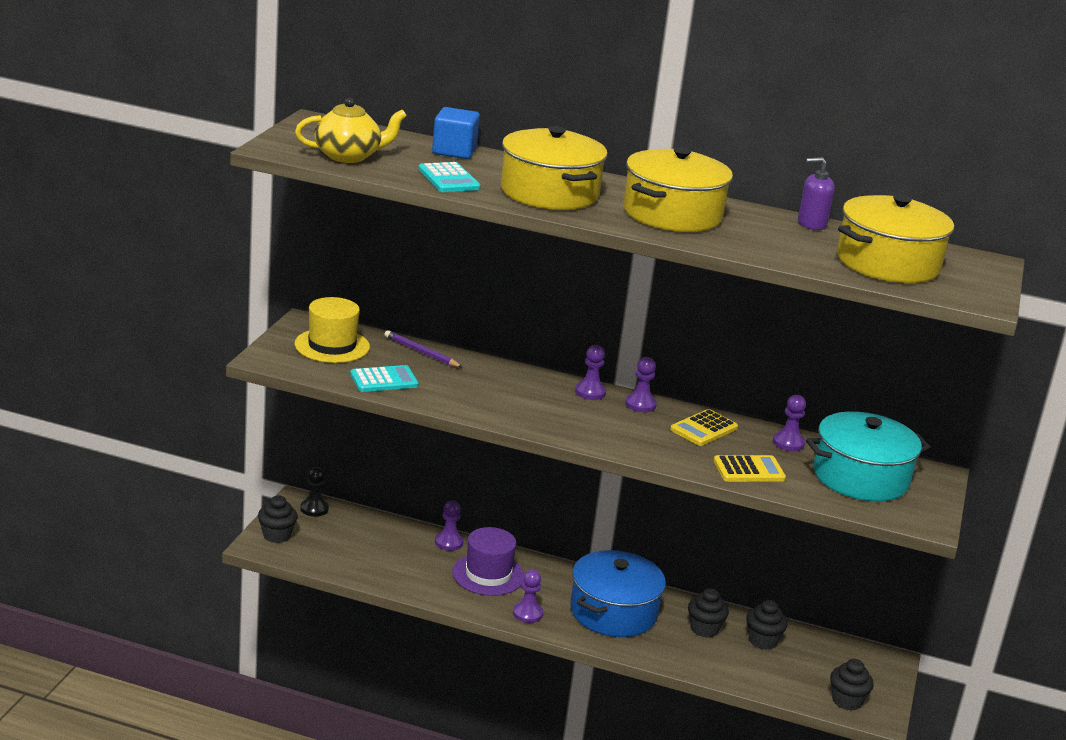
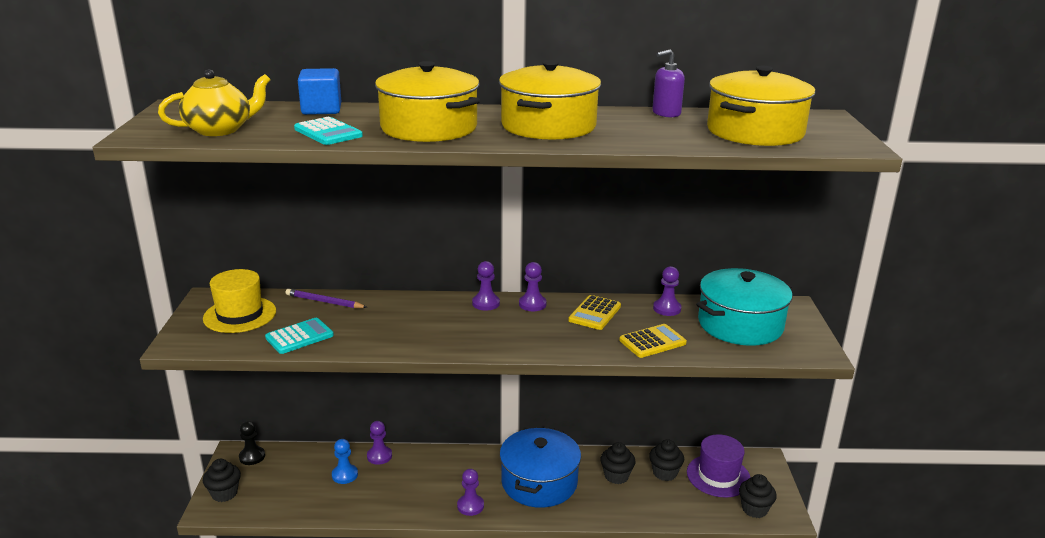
camera: 15 degrees left, 0 degrees up
(405, 550) = (345, 475): none -> blue pawn
(488, 574) = (423, 477): purple hat -> purple hat (718, 476)

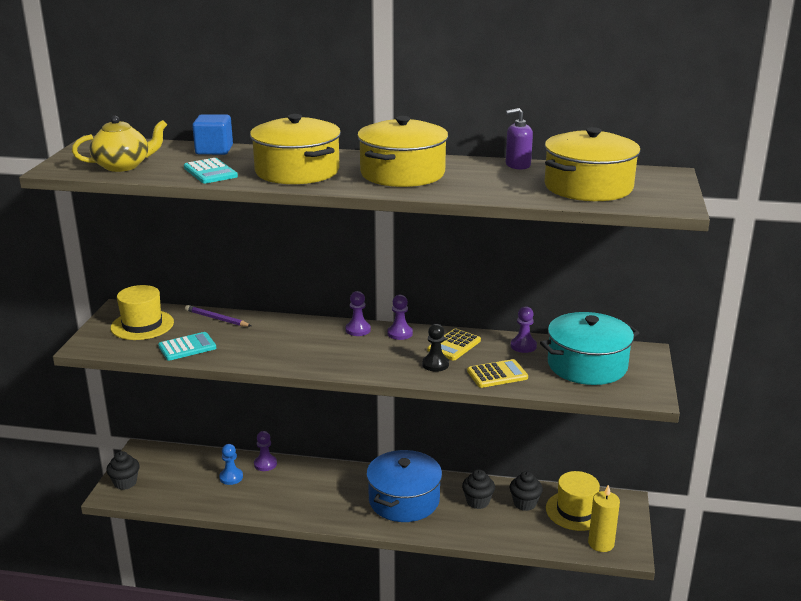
camera: 10 degrees right, 0 degrees up
(252, 457) = (154, 454): black pawn -> black pawn (435, 364)
(470, 506) = (336, 514): purple pawn -> none
(718, 476) = (576, 511): purple hat -> yellow hat
(754, 509) = (601, 543): black cupcake -> yellow candle

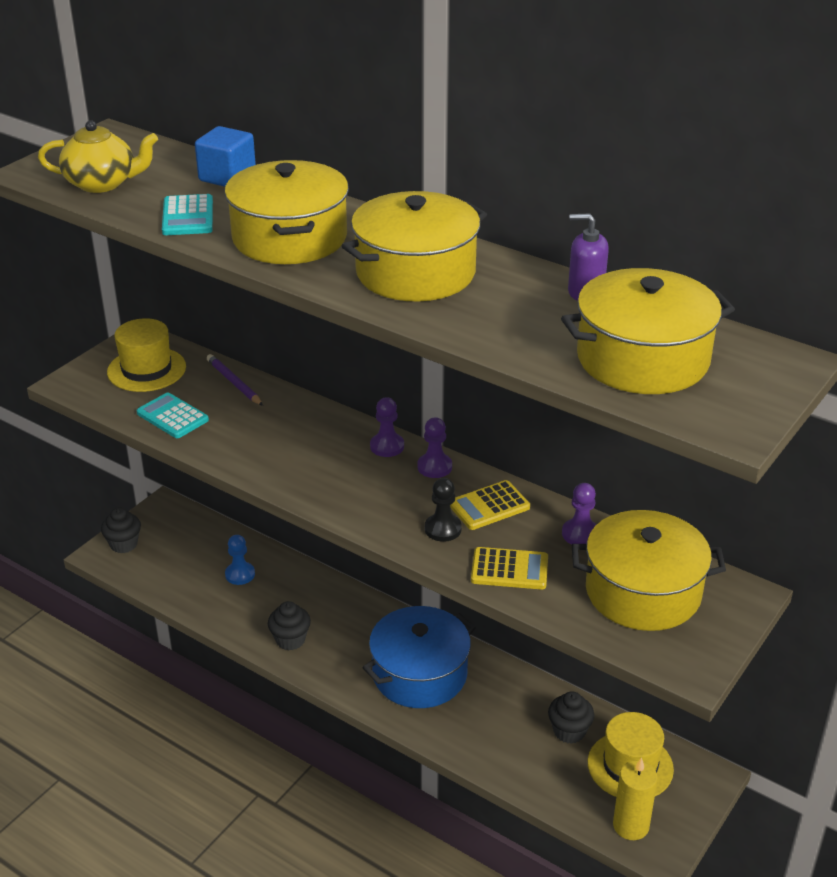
camera: 25 degrees right, 10 degrees up
(187, 347) = (172, 416): turquoise calculator -> turquoise calculator turned 135 degrees counterclockwise
(265, 464) = (288, 569): purple pawn -> none
(477, 502) = (510, 708): black cupcake -> black cupcake (290, 640)
(587, 365) = (643, 592): turquoise pot -> yellow pot

